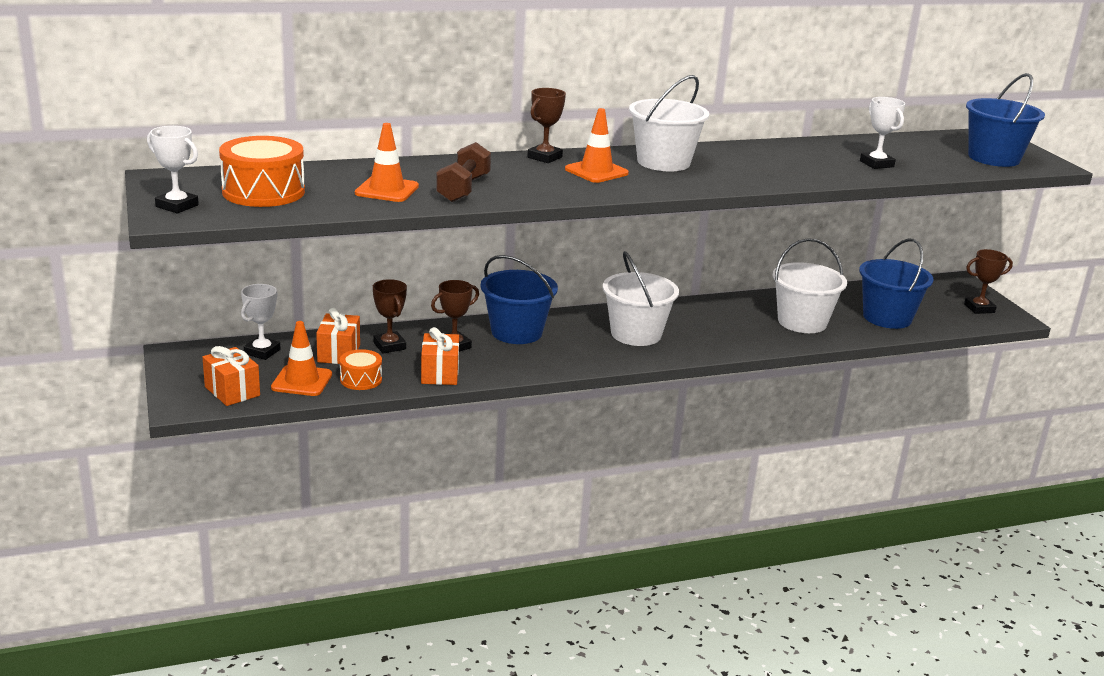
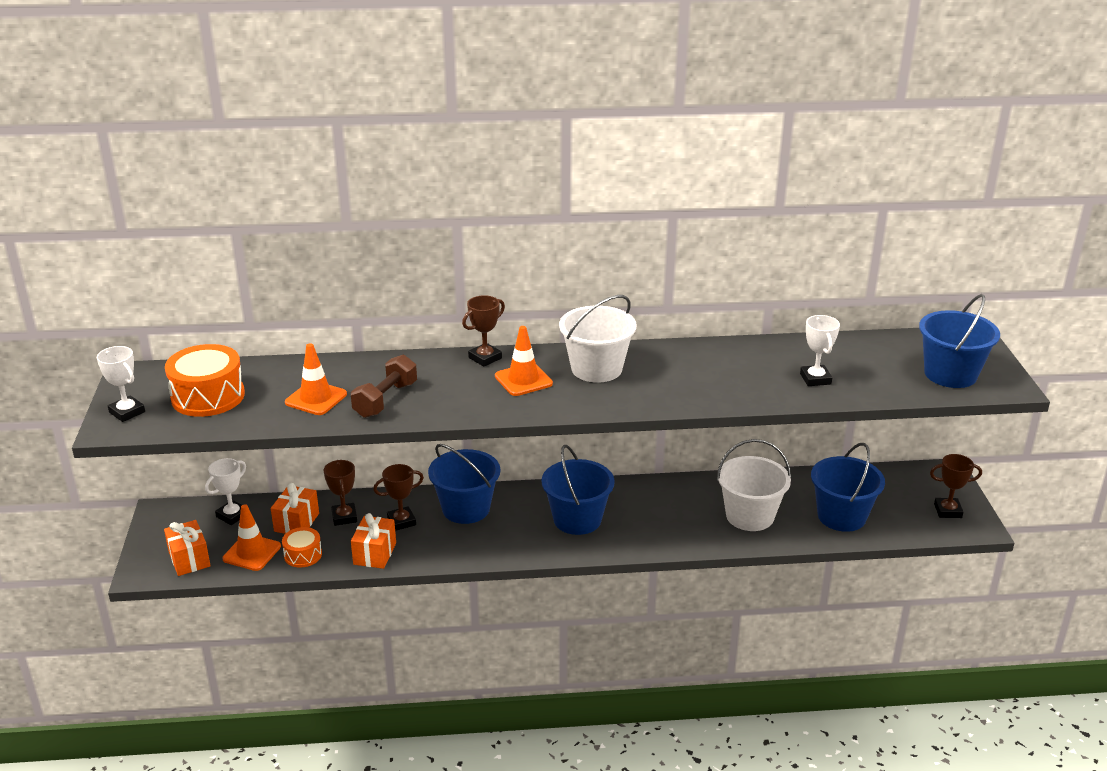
camera: 15 degrees right, 5 degrees up
(636, 334) = (577, 519): white bucket -> blue bucket

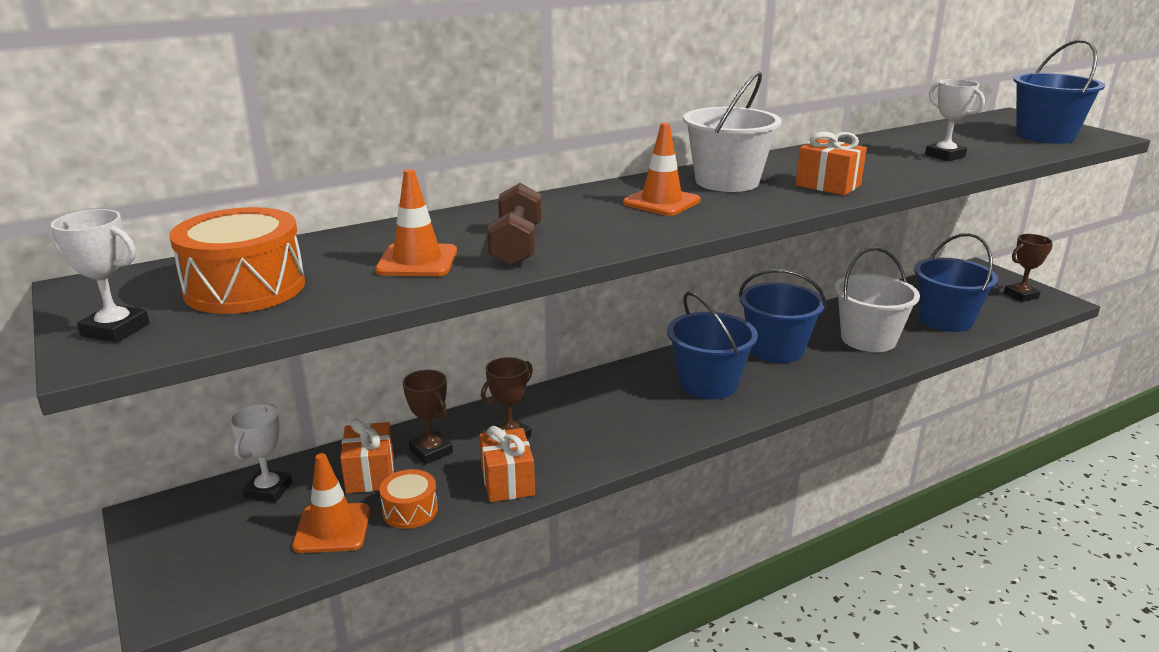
camera: 25 degrees left, 5 degrees down
(189, 559) = (239, 565): orange gift -> orange gift (828, 185)
(466, 509) = (575, 404): blue bucket -> blue bucket (776, 349)
(485, 358) = (590, 193): brown trophy -> none

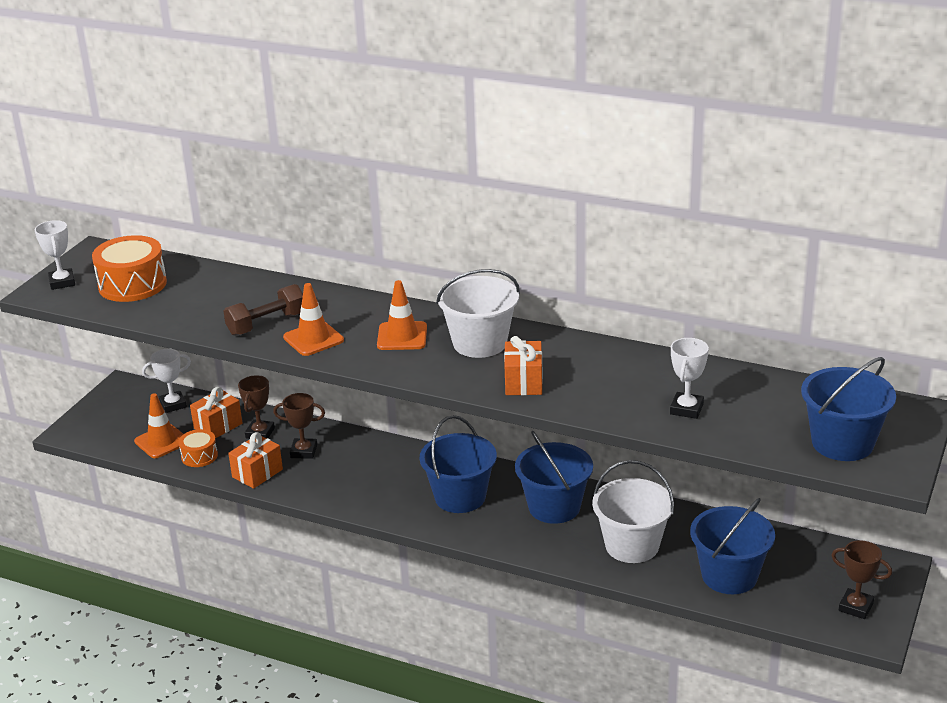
camera: 55 degrees right, 5 degrees up
(417, 261) = (212, 308): orange traffic cone -> orange traffic cone (313, 339)

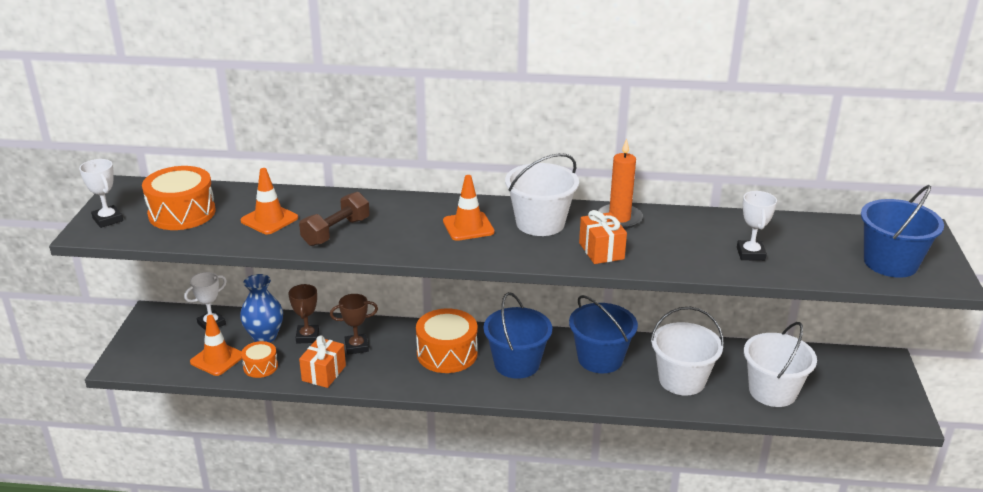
camera: 20 degrees left, 0 degrees up
(218, 426) = (264, 336): orange gift -> blue vase
(313, 339) = (389, 239): orange traffic cone -> orange traffic cone (269, 219)
(392, 474) = (447, 353): none -> orange drum
(569, 349) = (619, 218): none -> orange candle
(729, 576) = (772, 391): blue bucket -> white bucket
(855, 607) = (881, 399): brown trophy -> none

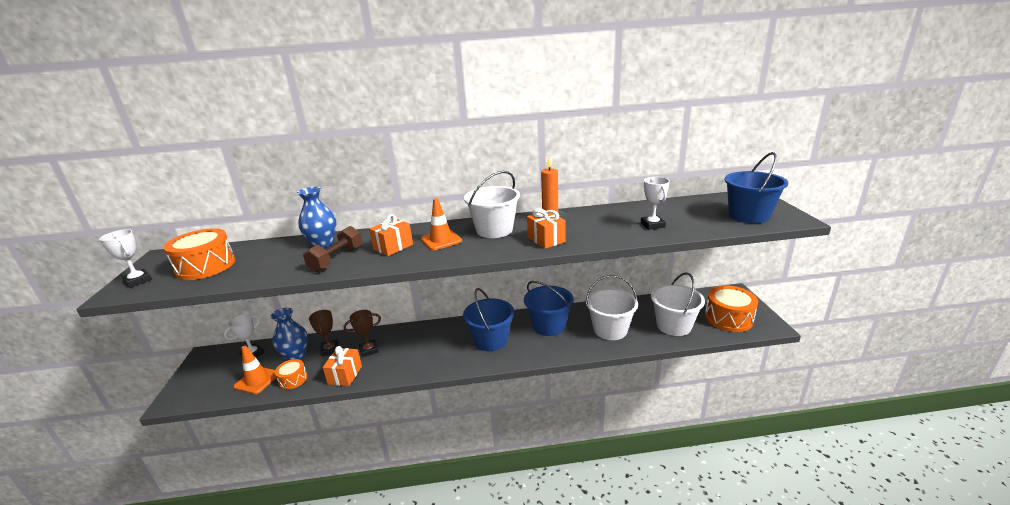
camera: 10 degrees left, 5 degrees down
(269, 219) = (280, 259): orange traffic cone -> none
(320, 204) = (323, 243): none -> blue vase
(406, 226) = (393, 247): none -> orange gift
(447, 353) = (438, 342): orange drum -> orange drum (728, 318)

